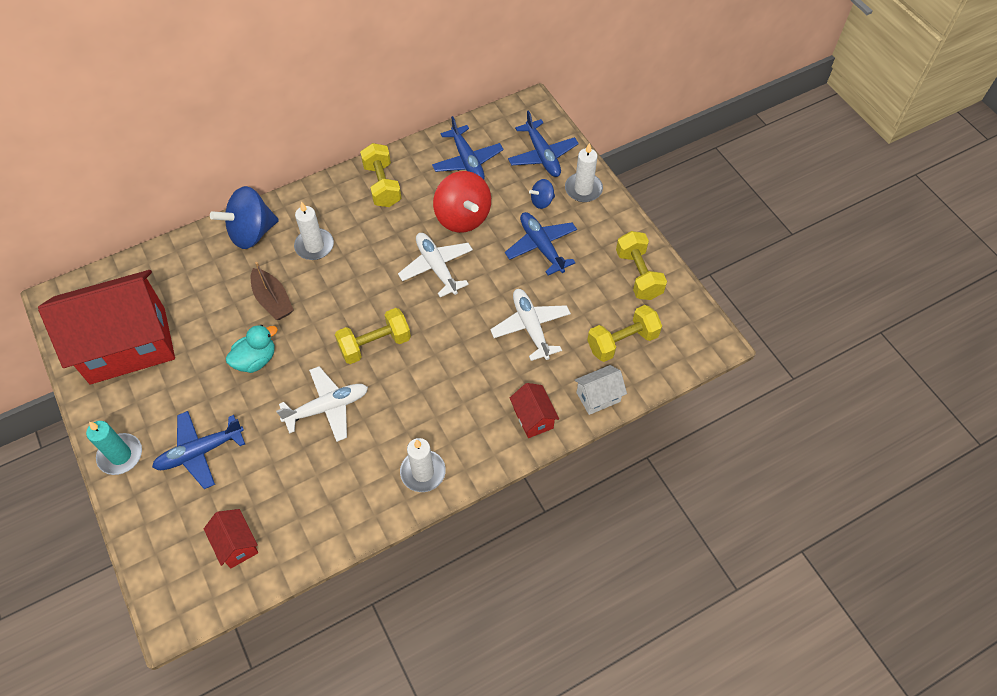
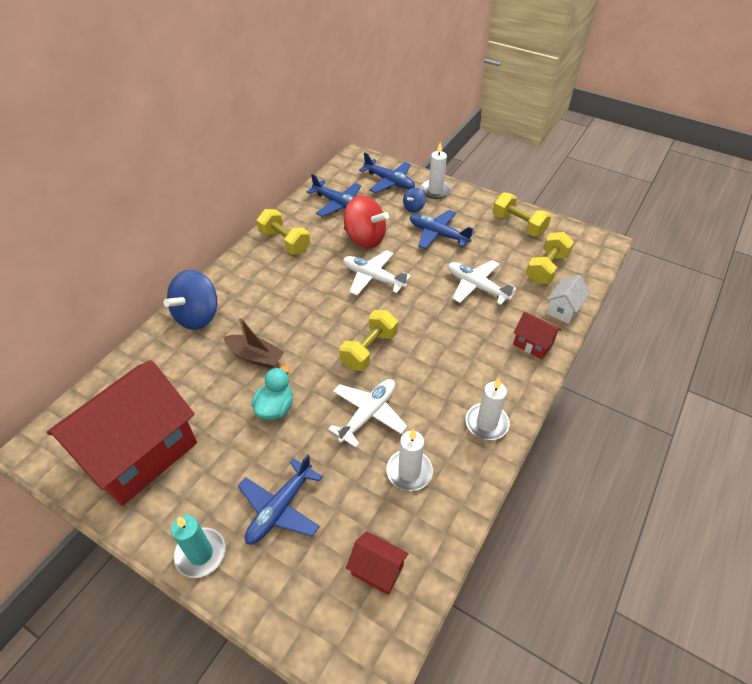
camera: 30 degrees left, 10 degrees down
(314, 246) = (261, 303): white candle -> white candle (409, 471)

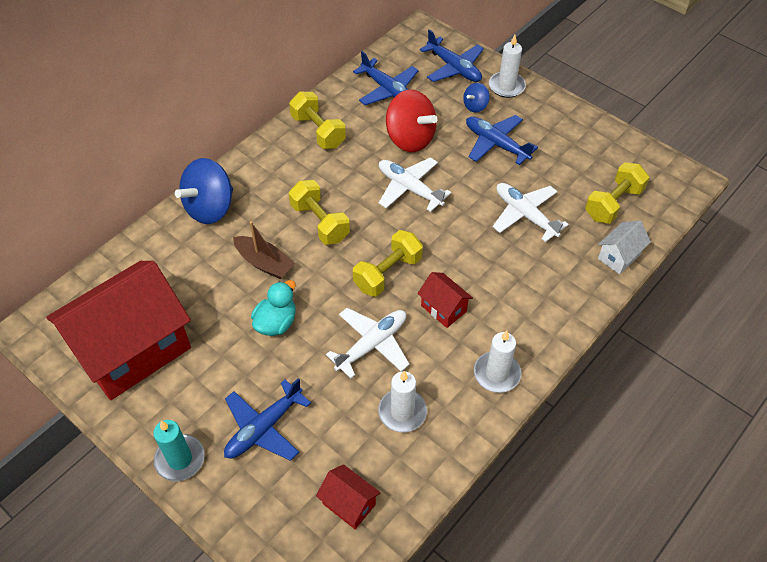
camera: 10 degrees right, 5 degrees up
(518, 225) = (595, 144): yellow dumbbell -> yellow dumbbell (320, 222)
(533, 344) = (571, 293): red house -> red house (443, 308)

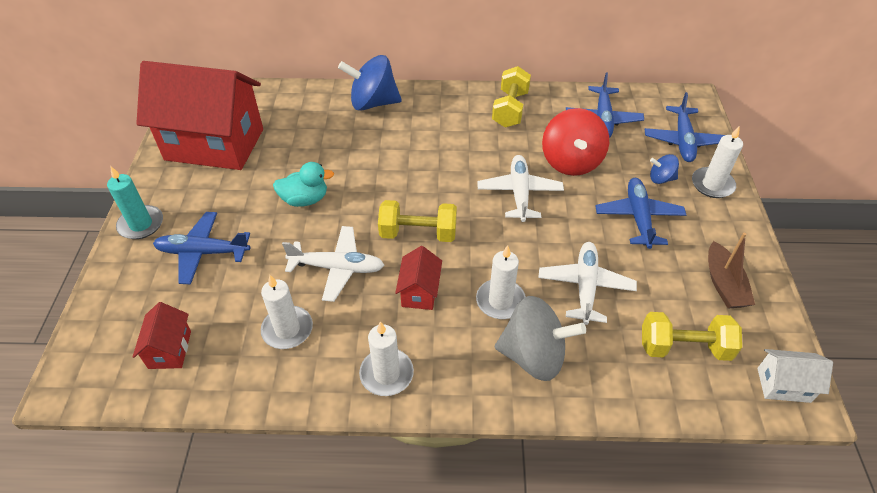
camera: 50 degrees right, 5 degrees down
(264, 263) = (353, 159): brown boat -> brown boat (724, 284)
(320, 222) = (424, 164): yellow dumbbell -> none
(494, 268) = (500, 301): none -> white candle
(553, 282) = (533, 355): none -> grey spinning top
(619, 256) = (625, 392): white house -> white house (783, 385)

